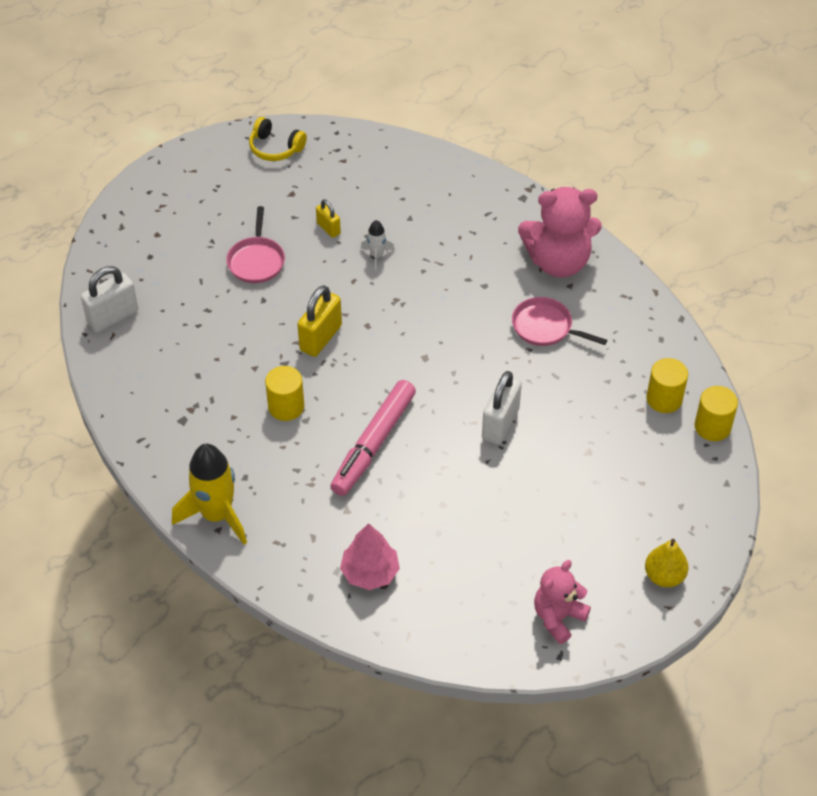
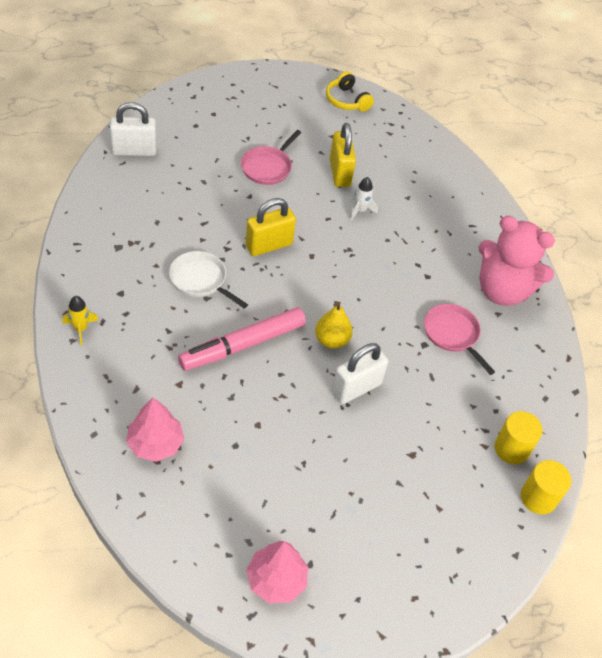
camera: 25 degrees right, 0 degrees up
(216, 515) = (80, 329): yellow rocket -> yellow rocket, size x0.48
(286, 407) = (200, 280): yellow cylinder -> white pan
(328, 228) = (339, 173): yellow padlock -> yellow padlock, size x1.76
(558, 617) = (276, 580): pink teddy bear -> pink tree
(664, 576) = (397, 603): yellow pear -> yellow pear (331, 340)

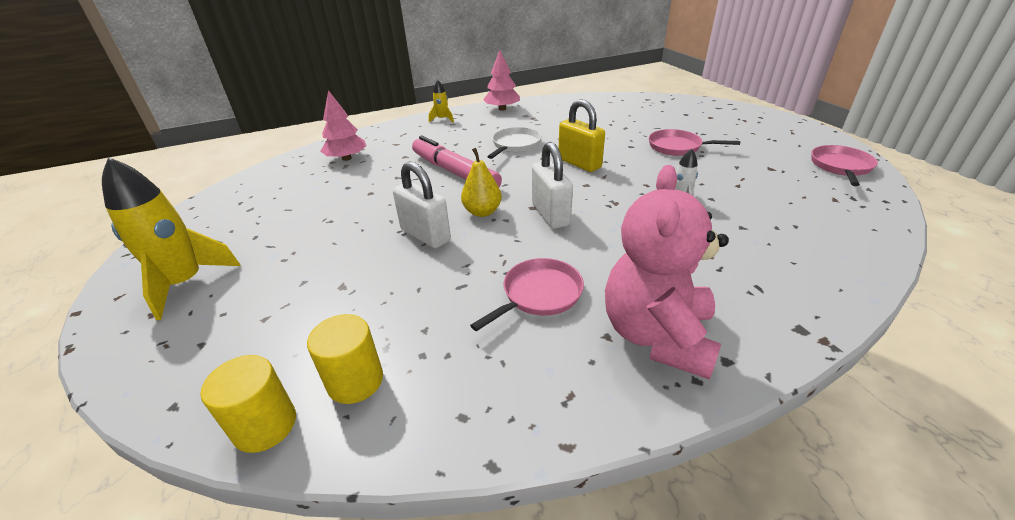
camera: 85 degrees right, 15 degrees down
(134, 151) = (627, 102): white padlock -> white padlock (550, 215)
(276, 580) = (207, 227): pink tree -> pink tree (502, 109)
(339, 173) = (721, 180): yellow padlock -> none
(346, 100) = (840, 167): yellow headphones -> pink pan
(376, 578) = (186, 283): none -> yellow rocket

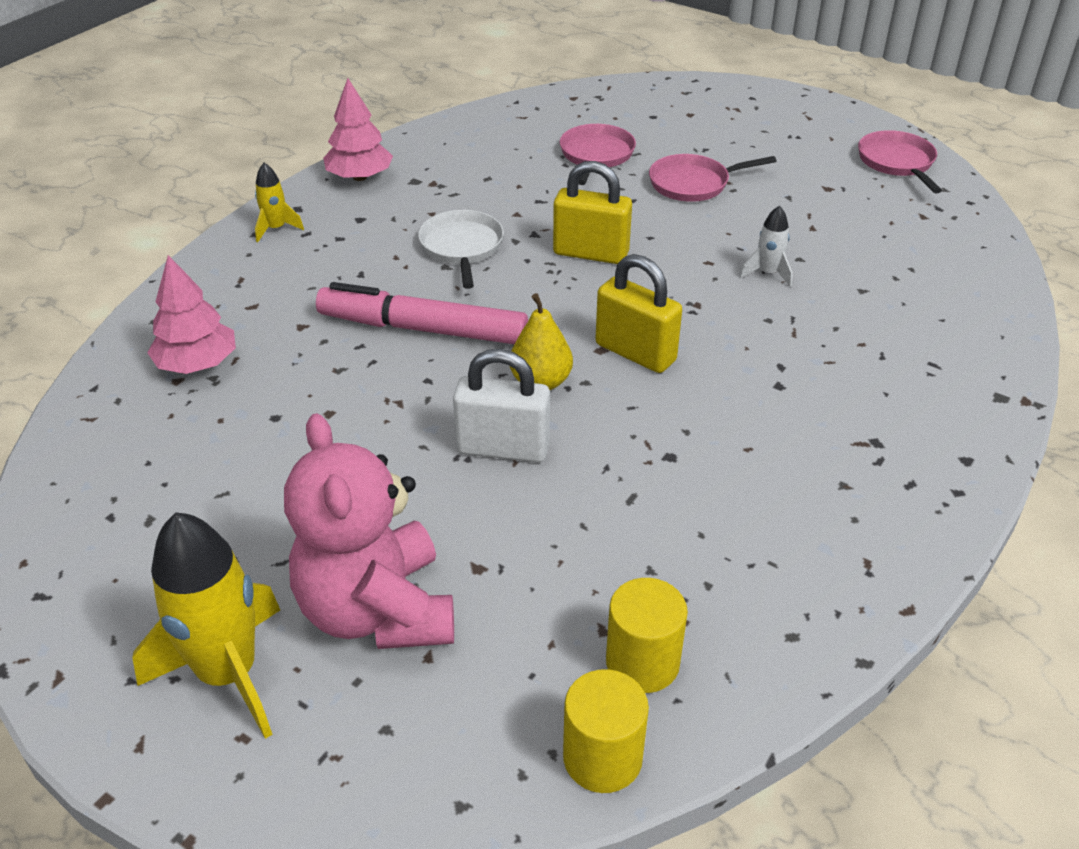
camera: 35 degrees left, 5 degrees up
(539, 294) = (731, 469): pink pan -> pink pan (596, 155)
(550, 215) = (635, 352): white padlock -> yellow padlock
(657, 335) = (888, 462): pink teddy bear -> pink teddy bear (377, 611)

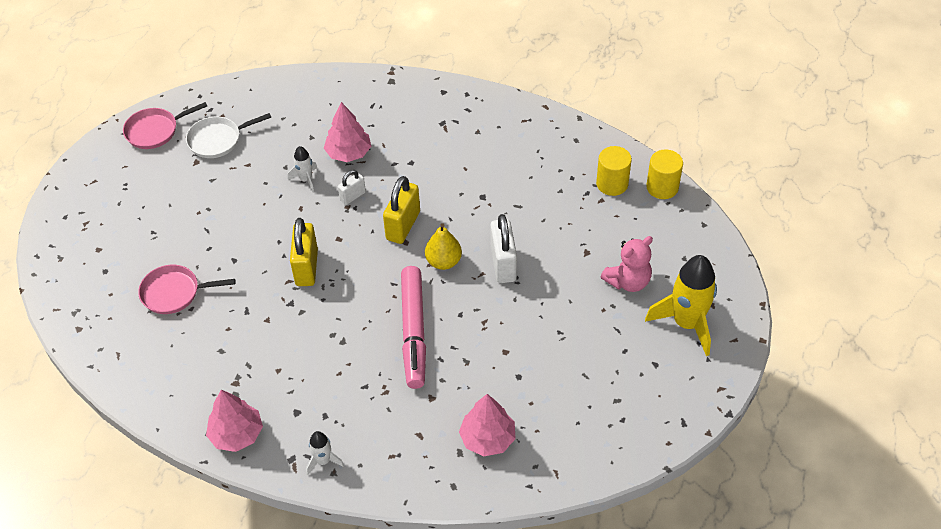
camera: 105 degrees left, 10 degrees up
(276, 229) = (323, 461): yellow rocket -> white rocket
(377, 611) = (628, 281): pink teddy bear -> pink teddy bear, size x0.61
(462, 247) = (318, 338): white pan -> white pan (218, 140)
(693, 183) = (205, 230): pink pan -> none
(717, 312) = (353, 196): none -> white padlock
(816, 321) = (348, 153): none -> pink tree

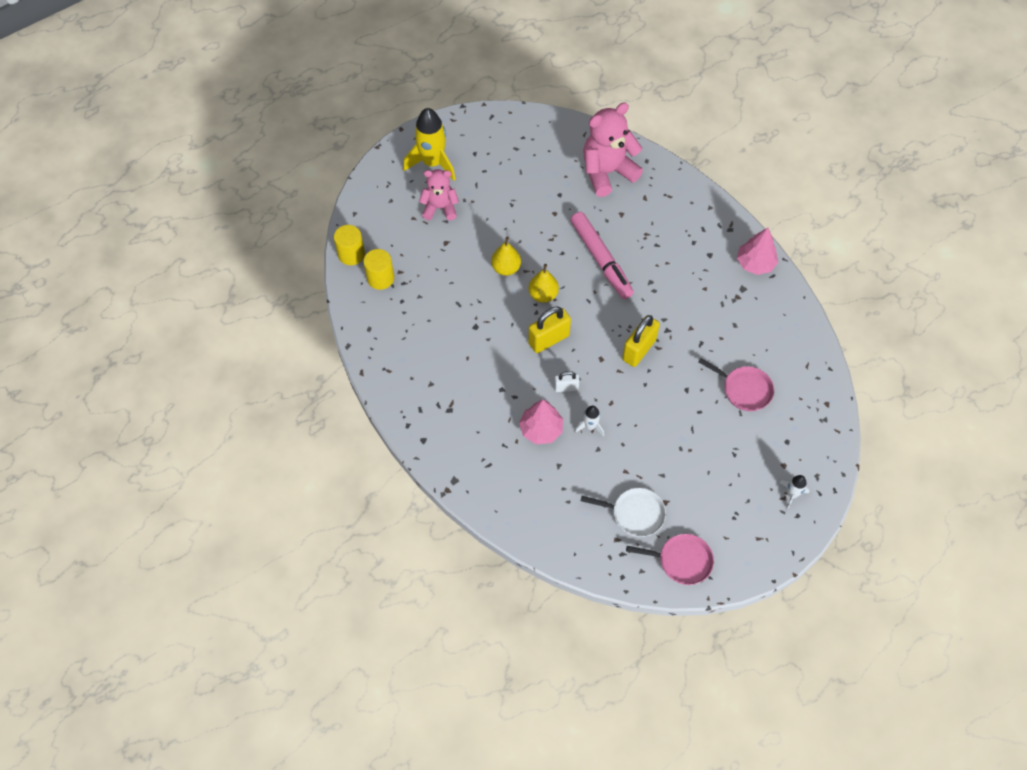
camera: 145 degrees left, 10 degrees up
(323, 461) = (712, 217): white rocket -> white rocket (791, 494)
(413, 332) = (601, 260): pink marker -> pink marker turned 120 degrees clockwise
(487, 438) = (607, 172): pink tree -> pink teddy bear
(503, 264) = (506, 268): white padlock -> yellow pear

